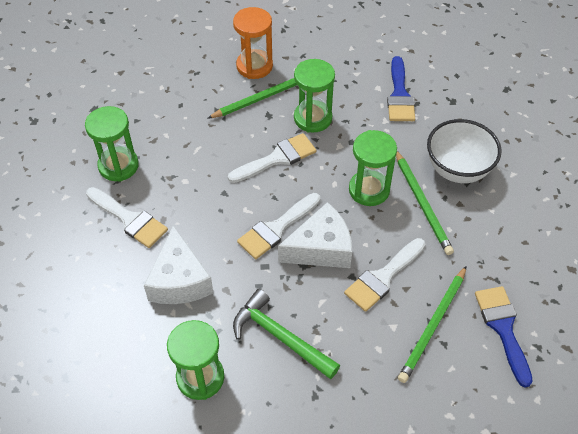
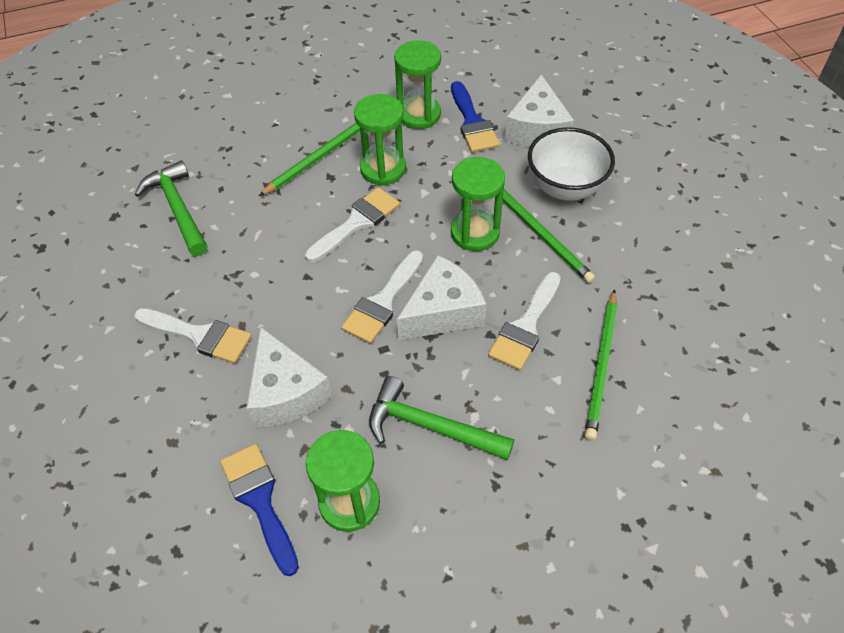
camera: 15 degrees left, 0 degrees up
(118, 166) = (166, 276): green hourglass -> green hourglass (419, 114)
(143, 114) = (177, 209): none -> green hammer
(254, 66) = (295, 126): orange hourglass -> none
(452, 113) = (537, 129): none -> white cheese
(503, 328) = (679, 348): blue brush -> blue brush (259, 500)

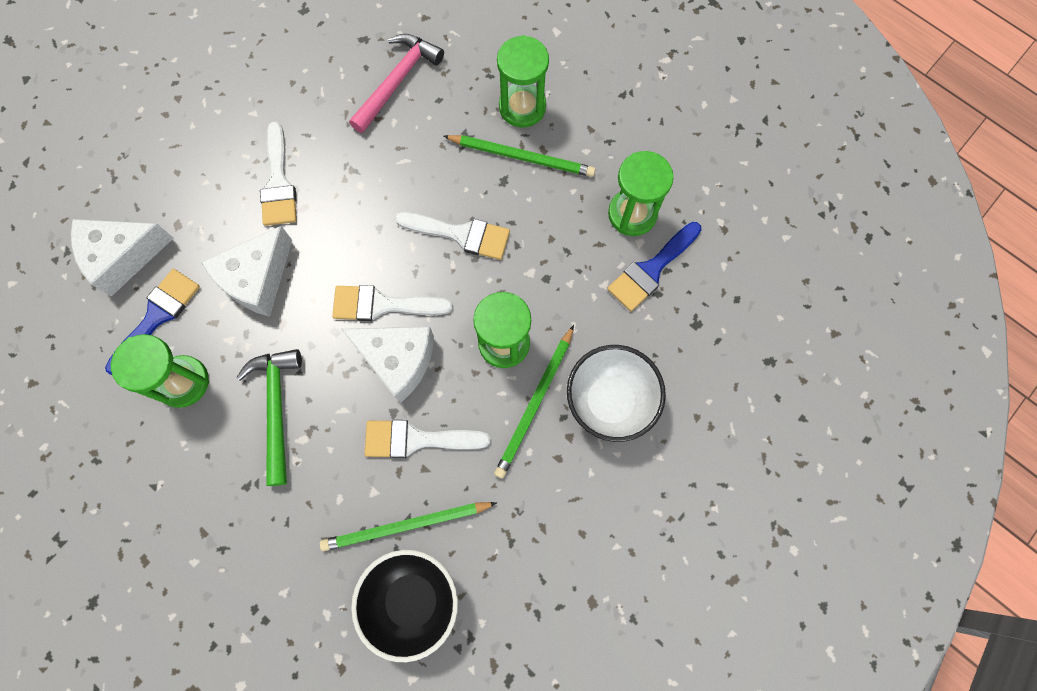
camera: 60 degrees right, 20 degrees up
(177, 209) = (397, 81): green hammer -> pink hammer
(383, 169) = (539, 220): green hourglass -> green hourglass (522, 107)
(537, 129) = (678, 337): white cheese -> white cheese (122, 257)
(673, 388) = (412, 600): none -> black bowl

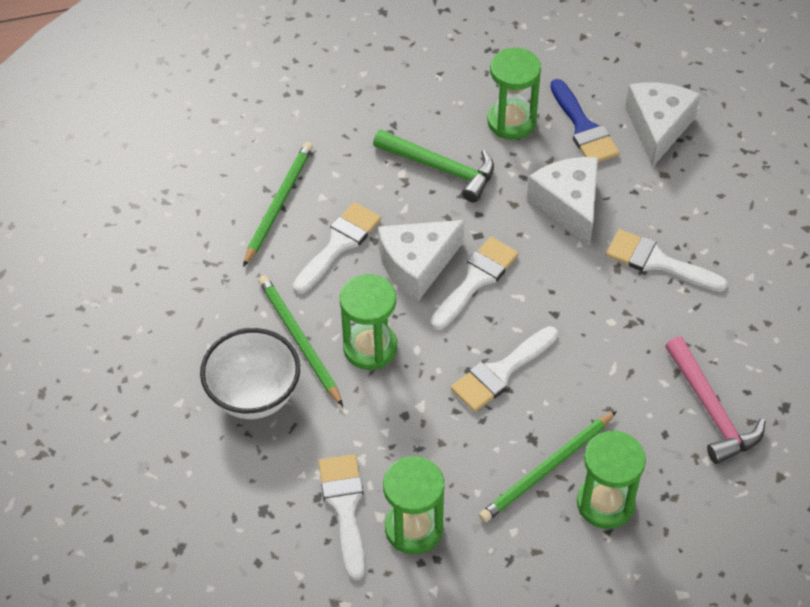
camera: 125 degrees right, 20 degrees down
(412, 600) = (222, 181): black bowl -> none
(651, 270) = (345, 507): blue brush -> white brush

